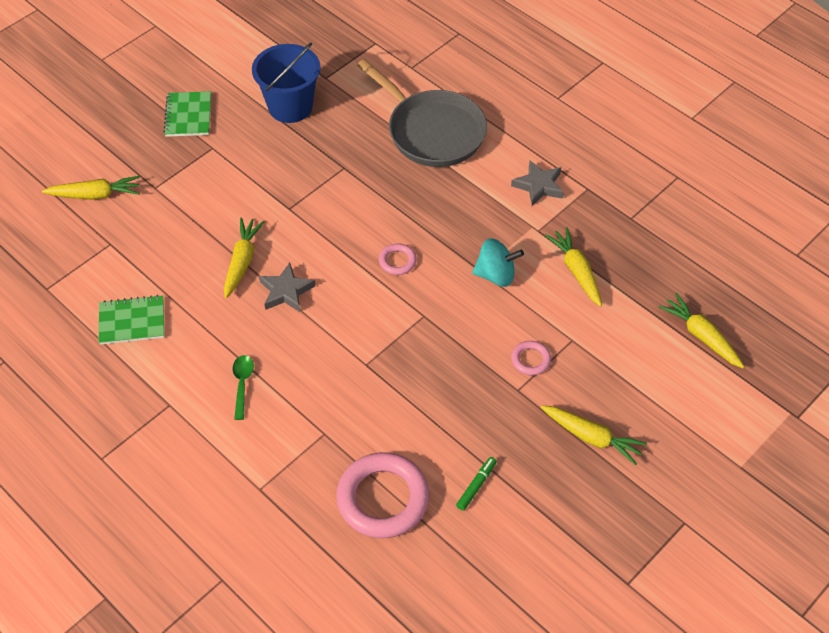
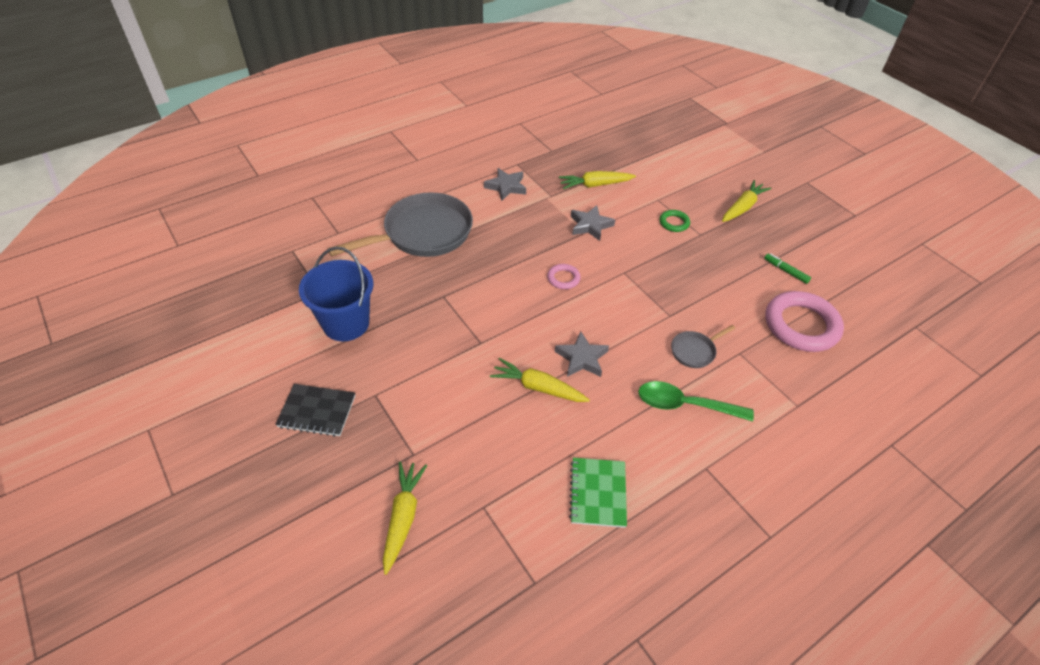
camera: 80 degrees left, 5 degrees down
(188, 115) = (317, 411): green notebook -> black notebook
(242, 384) = (685, 405): green spoon -> green spoon, size x1.64
(318, 390) = (695, 351): none -> grey pan
(496, 275) = (590, 225): turquoise spinning top -> grey star
(530, 360) = (674, 223): pink ring -> green ring
(701, 336) = (661, 144): yellow carrot -> none

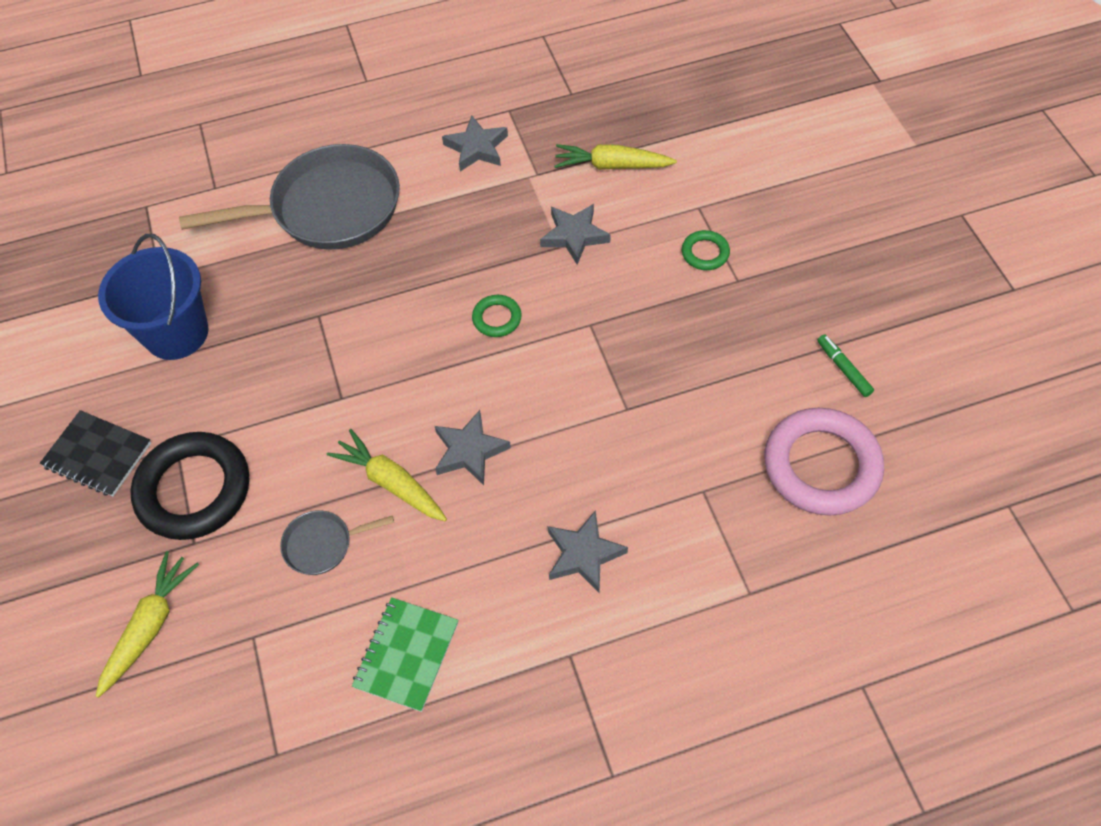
camera: 20 degrees right, 10 degrees up
(399, 419) = (194, 490): none -> black ring
(563, 278) = (497, 318): pink ring -> green ring
(685, 405) = (583, 554): green spoon -> grey star
(695, 351) = (637, 474): grey pan -> grey pan (323, 544)
(742, 207) = (829, 244): yellow carrot -> none

